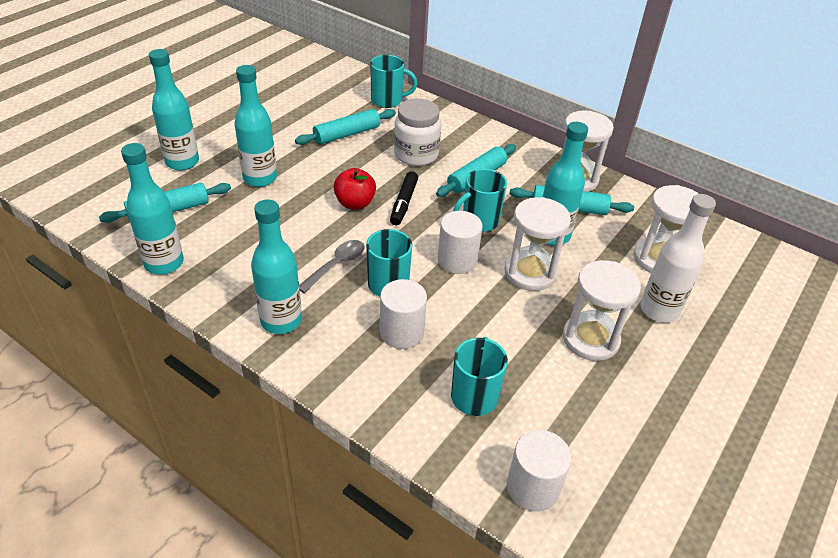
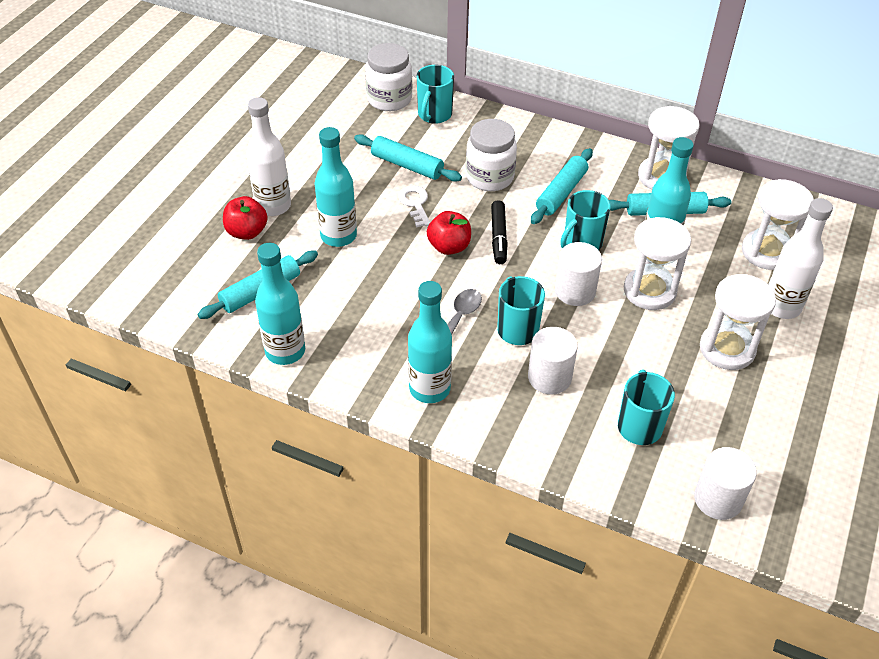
camera: 10 degrees left, 5 degrees up
(182, 162) = (247, 232): turquoise bottle -> red apple
(215, 146) = (273, 206): none -> white bottle
(340, 164) = (415, 204): none -> white key
(347, 134) = (407, 165): turquoise rolling pin -> turquoise rolling pin turned 75 degrees clockwise
(354, 84) = (389, 99): none -> white jar
(388, 100) = (434, 115): turquoise mug -> turquoise mug turned 120 degrees clockwise

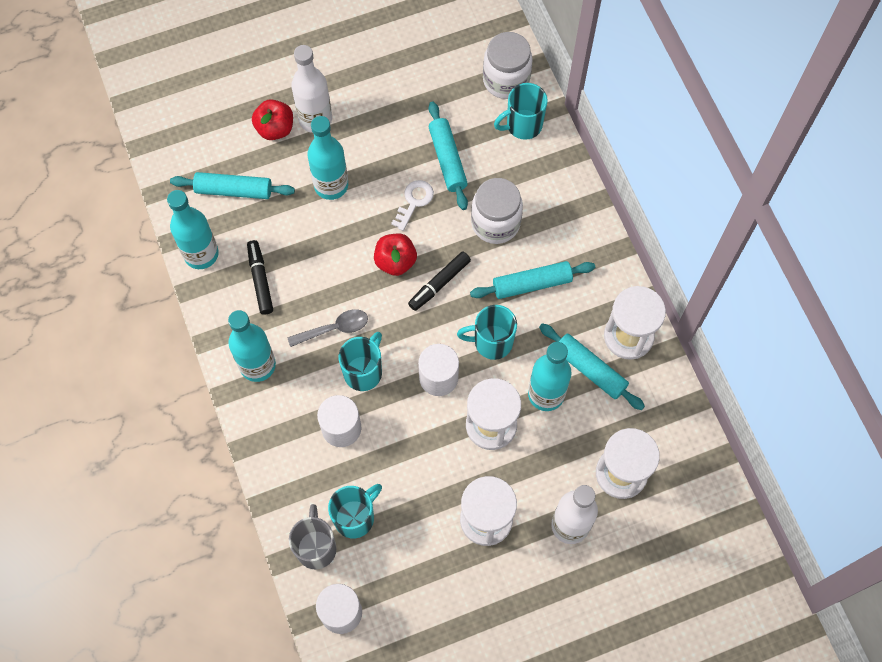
camera: 45 degrees right, 20 degrees up
(358, 332) = (260, 280): none -> black marker
(639, 471) = (316, 547): none -> grey mug

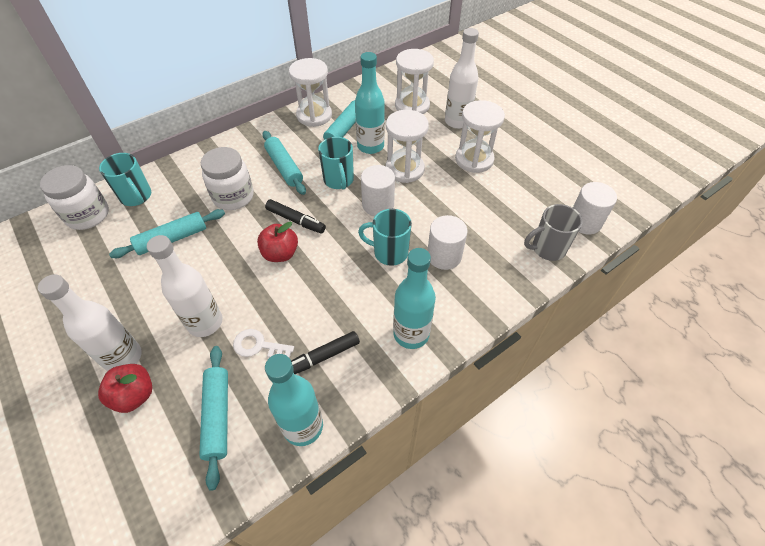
camera: 105 degrees left, 15 degrees down
(331, 185) = (205, 322): turquoise bottle -> white bottle
(334, 328) = (356, 283): grey spoon -> none
(355, 517) = (511, 230): turquoise mug -> none
(414, 202) = (218, 253): white key -> white key (258, 346)

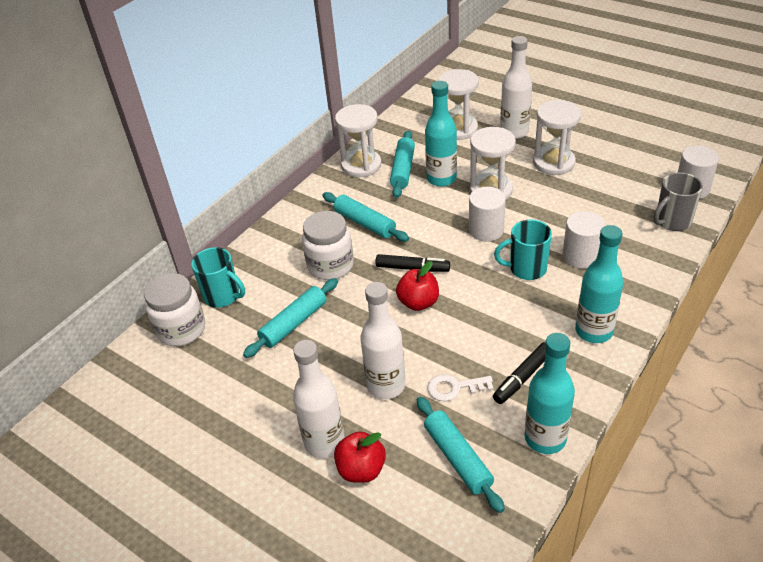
camera: 15 degrees left, 10 degrees down
(339, 180) = (431, 219): turquoise mug -> none

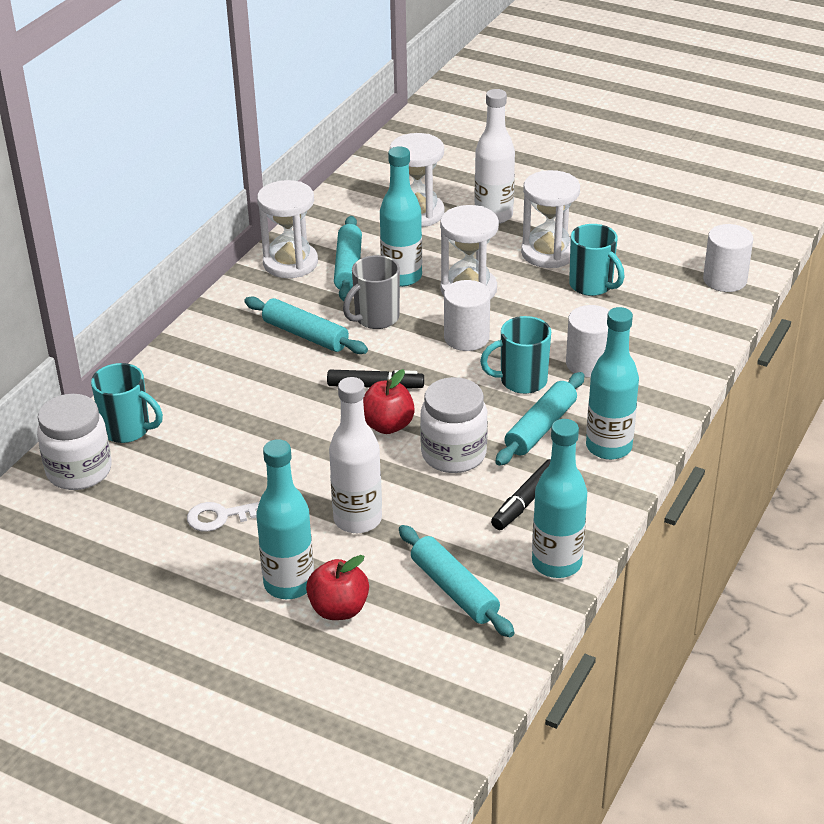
camera: 10 degrees left, 5 degrees down
(294, 323) = (228, 456): turquoise rolling pin -> turquoise rolling pin (540, 427)
(324, 442) = (289, 584): white bottle -> turquoise bottle
(330, 266) = (266, 388): white jar -> white jar (453, 454)
(454, 388) = (443, 517): white key -> white key (221, 517)
(586, 190) = (592, 285): none -> turquoise mug
(672, 221) = (701, 319): grey mug -> grey mug (375, 318)

